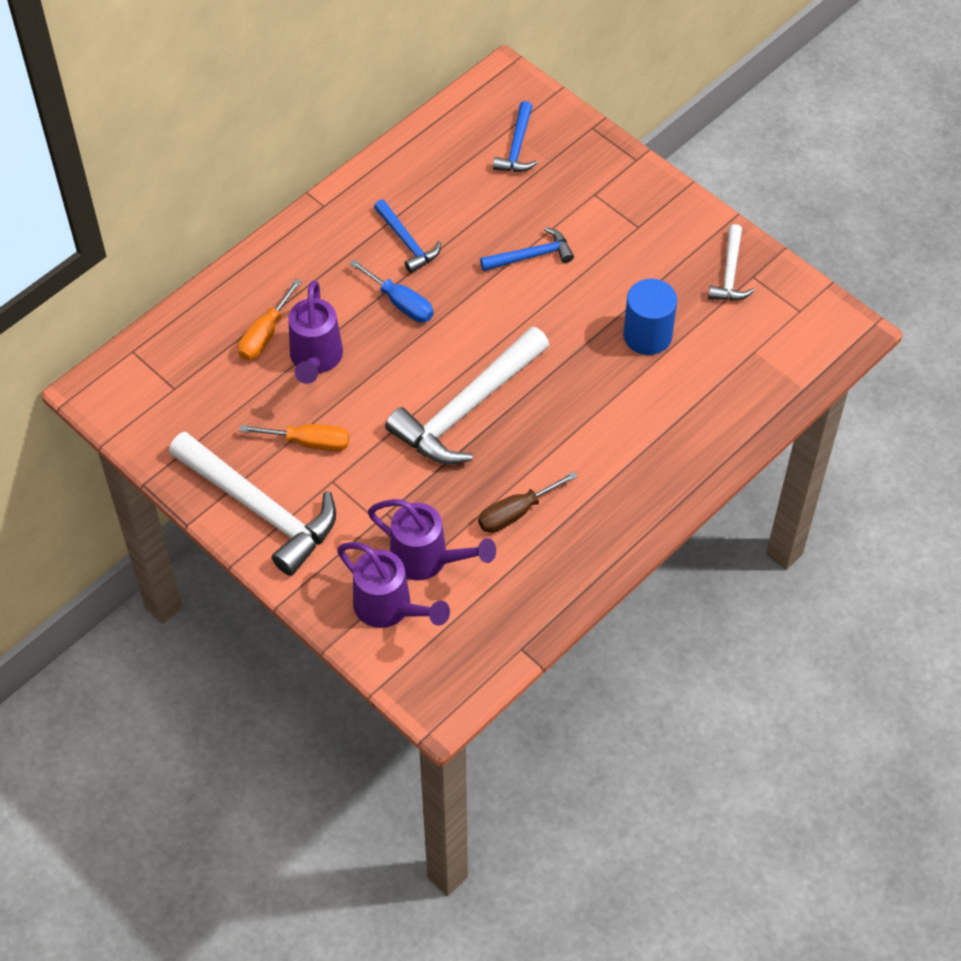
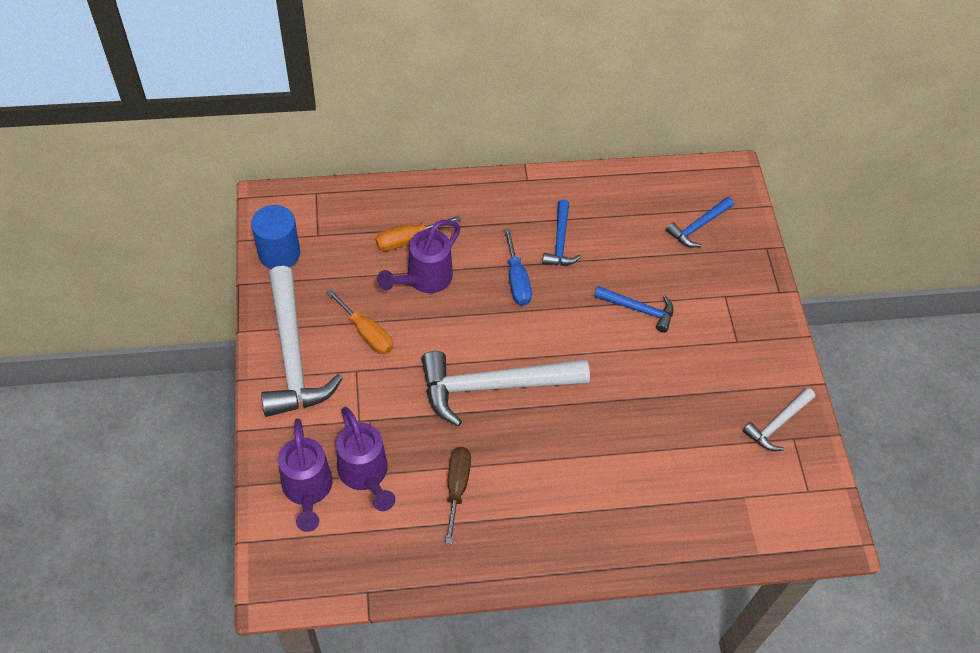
camera: 35 degrees right, 0 degrees up
(515, 513) = (457, 487): brown screwdriver -> brown screwdriver turned 90 degrees clockwise
(647, 335) = (672, 426): blue cylinder -> blue cylinder (279, 253)

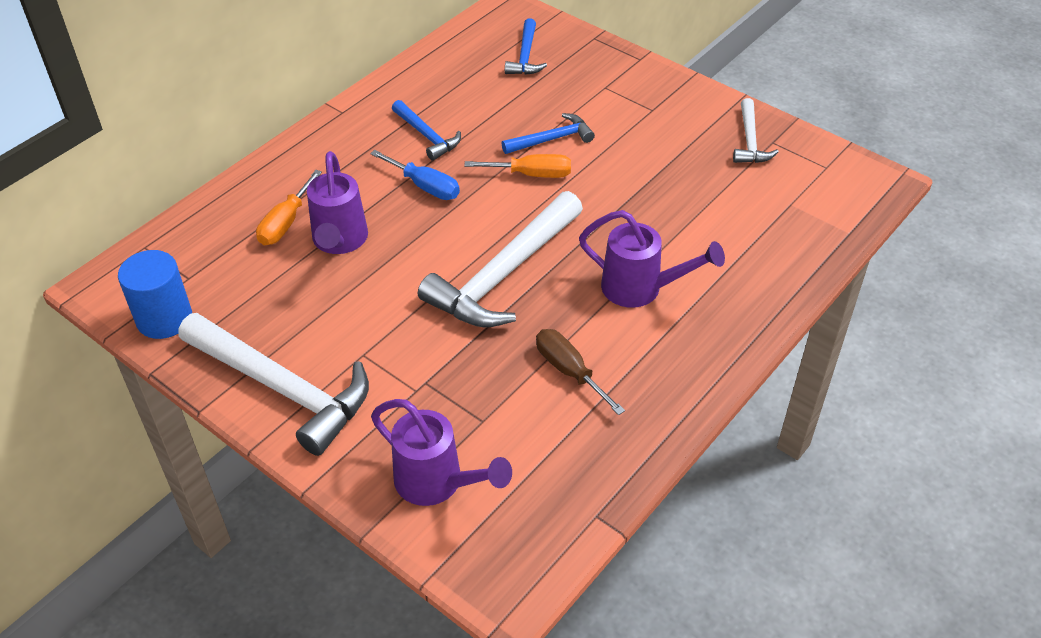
camera: 40 degrees left, 10 degrees down
(365, 475) = (476, 427): purple watering can -> purple watering can (641, 289)
(367, 333) = (336, 318): orange screwdriver -> orange screwdriver (532, 174)

